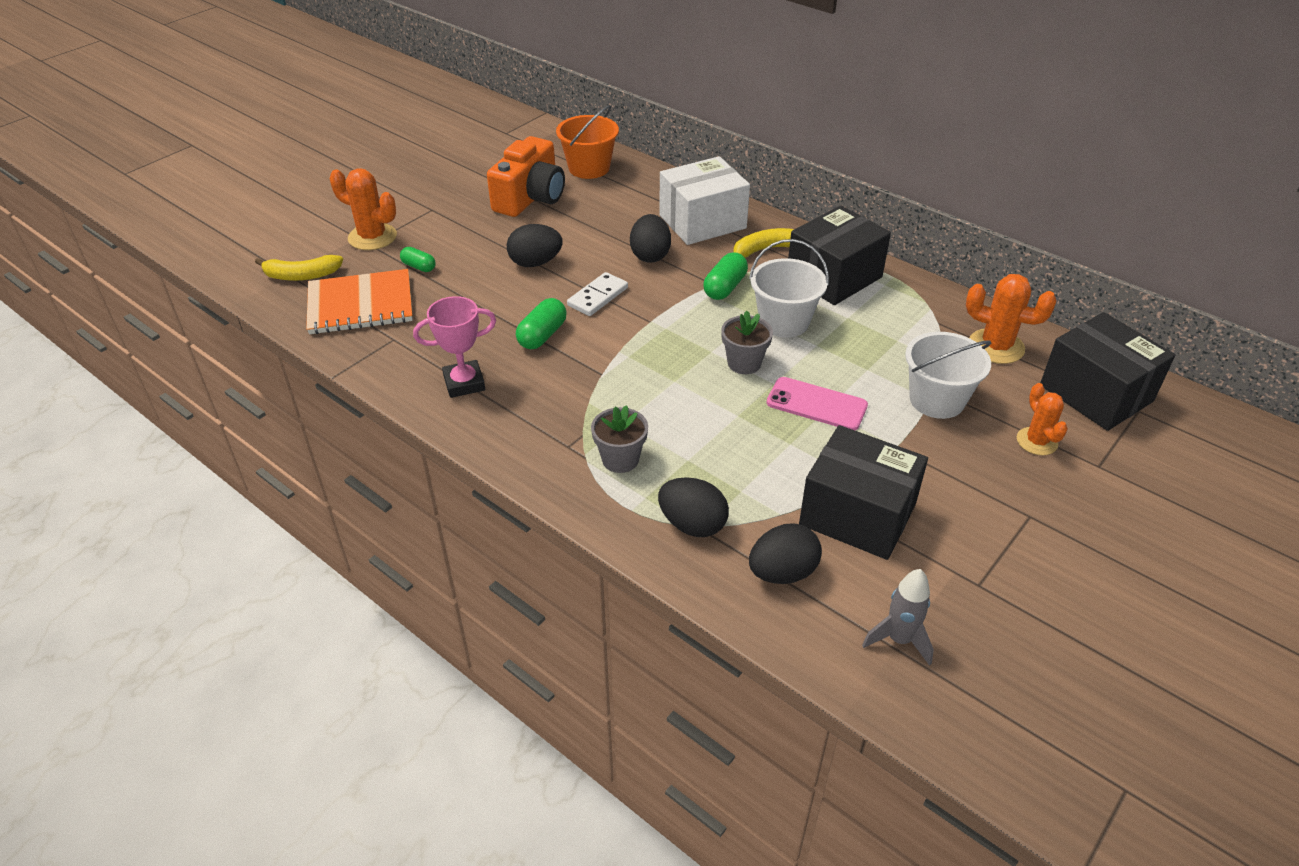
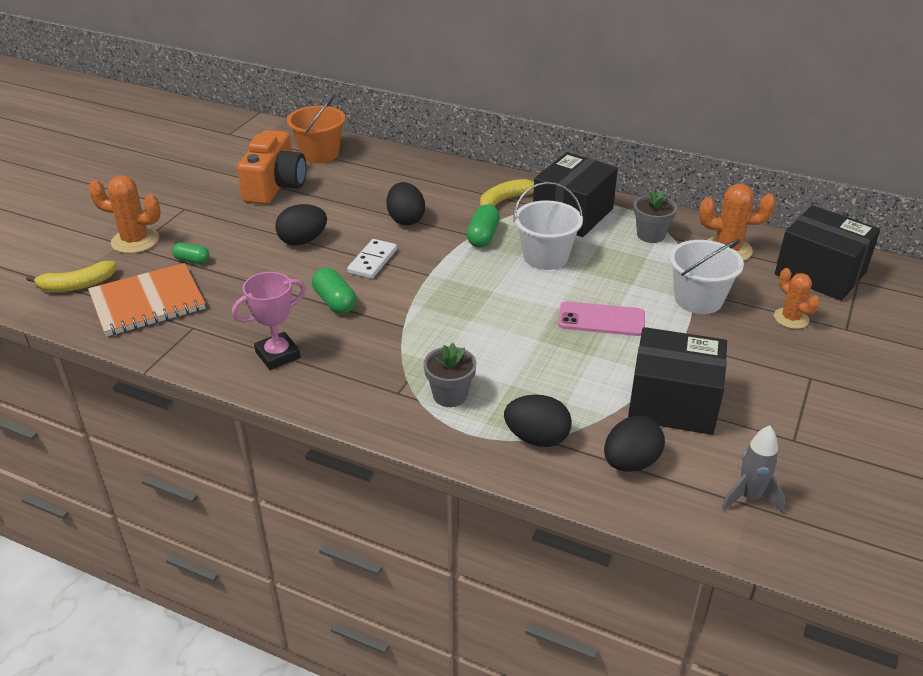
camera: 15 degrees left, 5 degrees down
(542, 335) = (335, 302): green capsule -> green capsule turned 45 degrees counterclockwise
(702, 222) = (441, 185): white box -> none
(744, 363) = (526, 296): grey flower pot -> grey flower pot (651, 235)

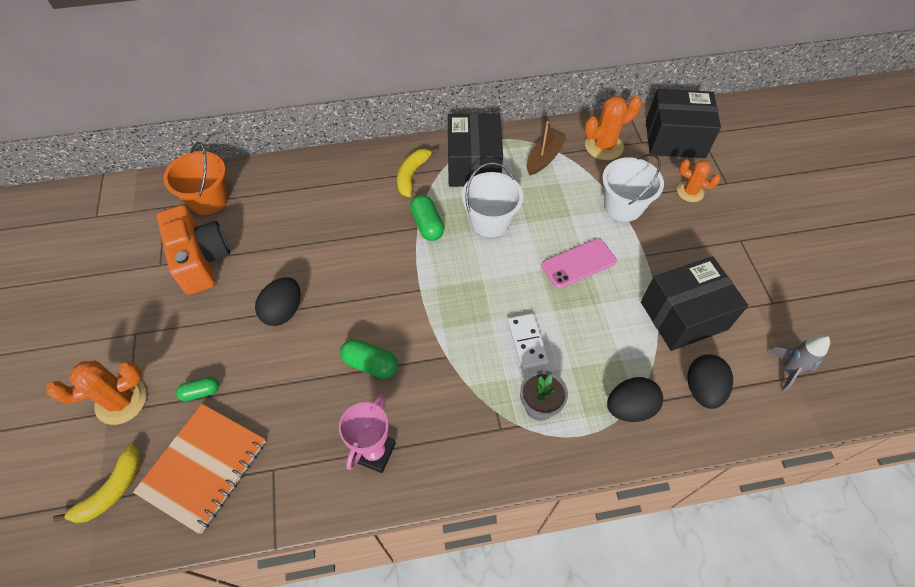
camera: 35 degrees left, 20 degrees up
(373, 261) = (363, 300): white domino -> white domino (527, 342)
(406, 219) = (350, 239): black egg -> none
(651, 235) = (544, 158): grey flower pot -> brown boat

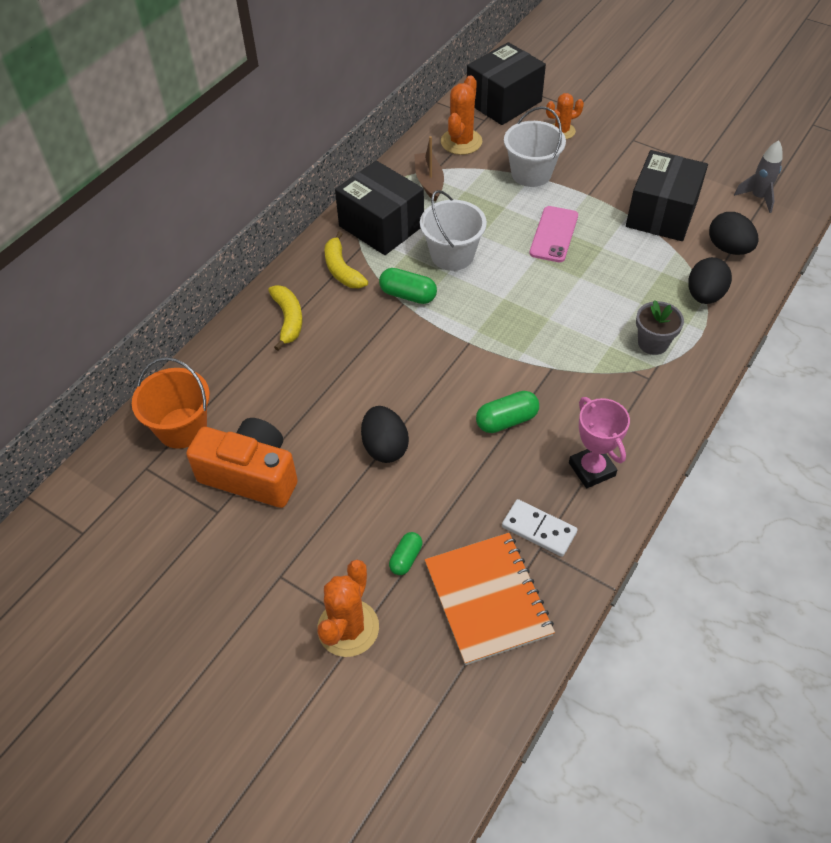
camera: 45 degrees left, 5 degrees down
(111, 490) = (441, 686): yellow banana -> yellow banana (288, 320)
(527, 342) = (591, 312): white domino -> white domino (539, 529)

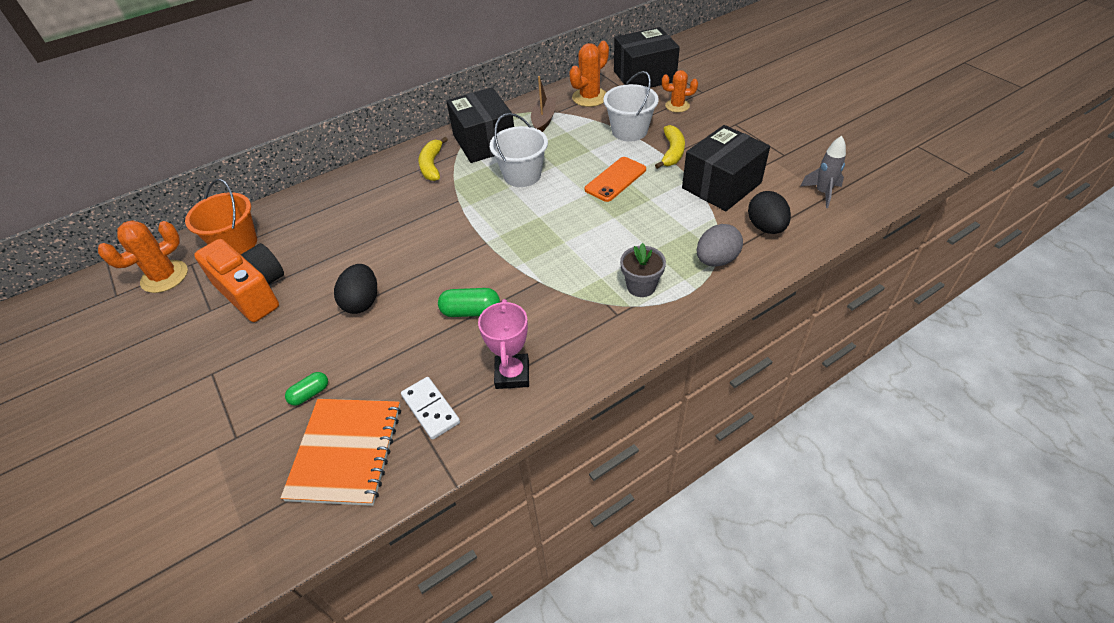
camera: 25 degrees right, 5 degrees down
(288, 320) = (367, 190): yellow banana -> yellow banana (672, 152)
(348, 628) = (225, 433): orange cactus -> orange cactus (164, 277)
(408, 295) = (466, 195): green capsule -> none
(553, 234) = (615, 179): pink phone -> orange phone
(704, 295) = (716, 260): black egg -> grey egg

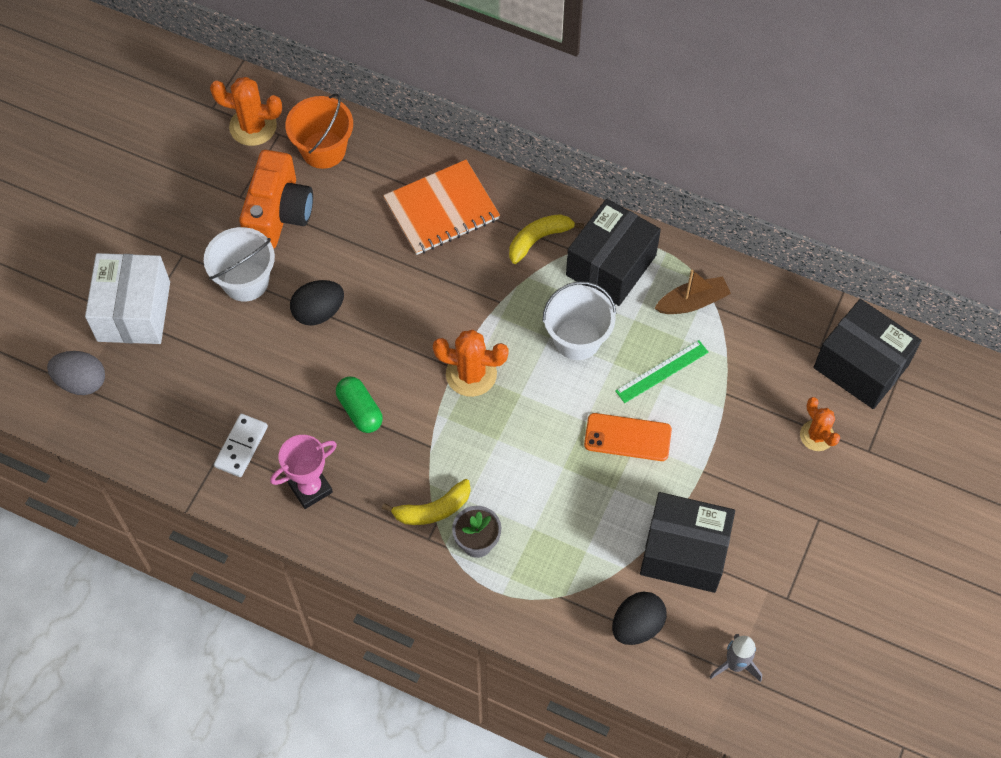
camera: 55 degrees right, 15 degrees up
(220, 437) = (134, 311): none -> white box
(310, 394) = (205, 345): green capsule -> none
(346, 452) = (170, 411): orange notebook -> orange notebook (441, 209)
(580, 148) = (662, 371): none -> green ruler
(589, 97) = (771, 327): orange cactus -> orange cactus (471, 374)
(629, 131) = (728, 407): white bucket -> white bucket (245, 281)
(672, 152) = (715, 473): yellow banana -> yellow banana (433, 509)
(716, 260) = (555, 596): grey egg -> grey egg (81, 381)

